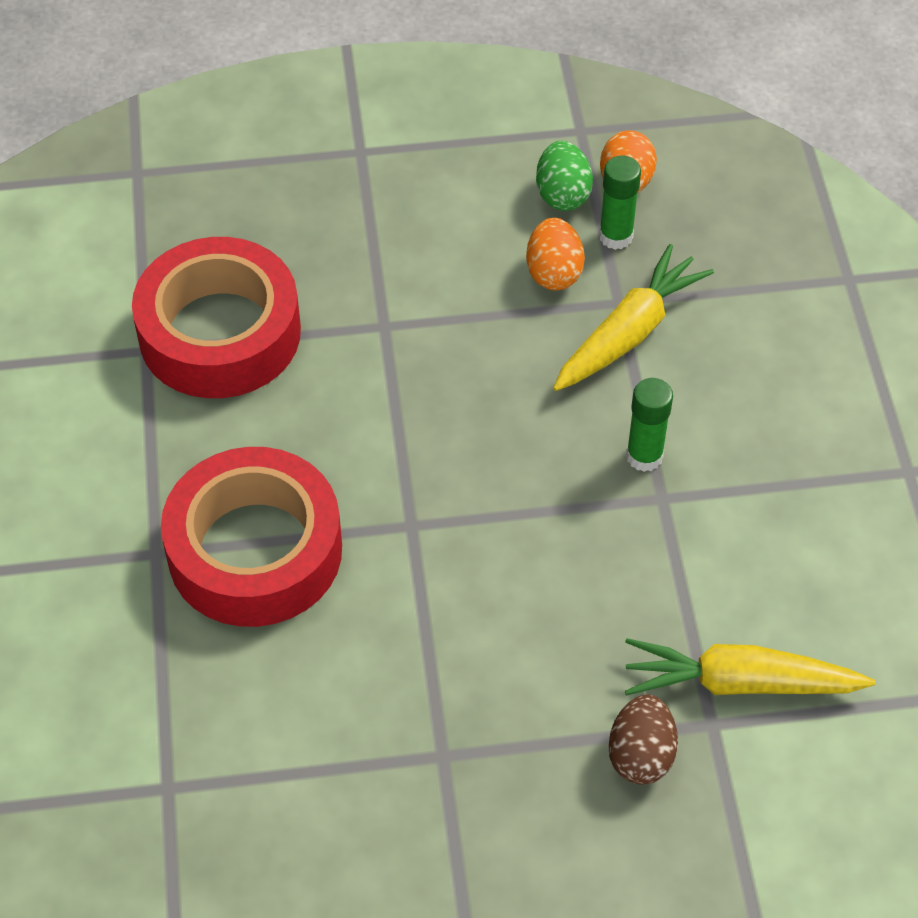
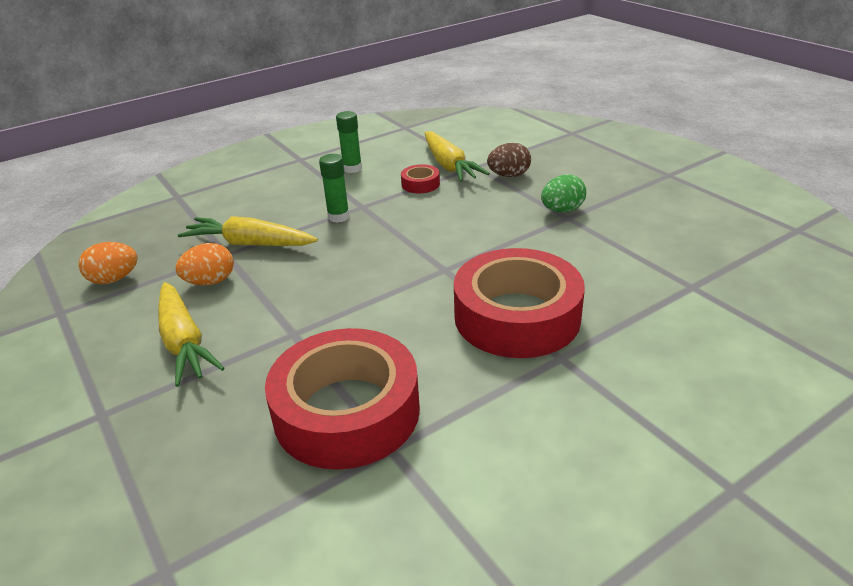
camera: 115 degrees left, 20 degrees down
(437, 228) = (184, 342): none -> yellow carrot
(562, 195) = (132, 300): green egg -> green egg (562, 210)
(616, 236) = (167, 269): green glue stick -> green glue stick (352, 168)
(690, 607) = (420, 184): none -> red tape

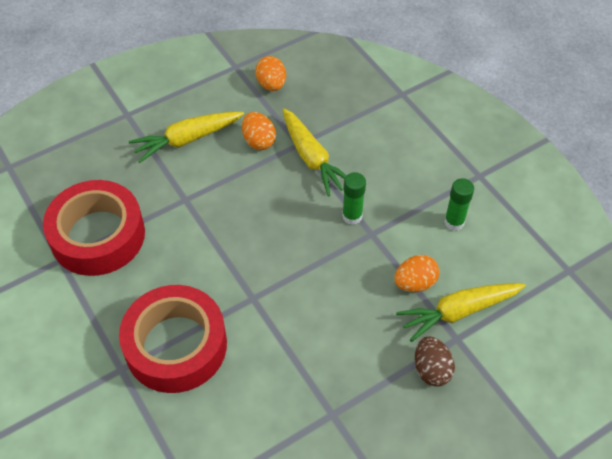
camera: 90 degrees right, 20 degrees up
(250, 244) = (311, 158): yellow carrot -> yellow carrot turned 135 degrees clockwise
(420, 184) = (415, 283): red tape -> orange egg
(562, 210) = (346, 411): green egg -> none

